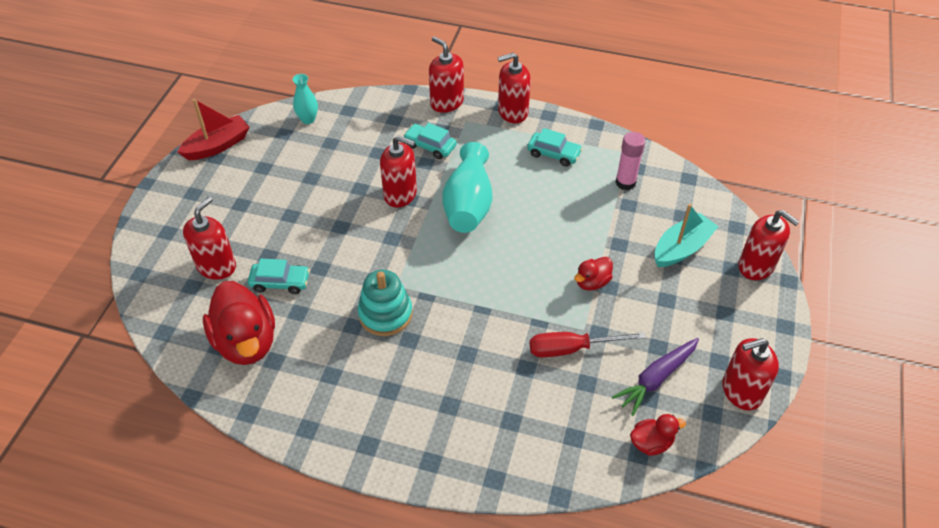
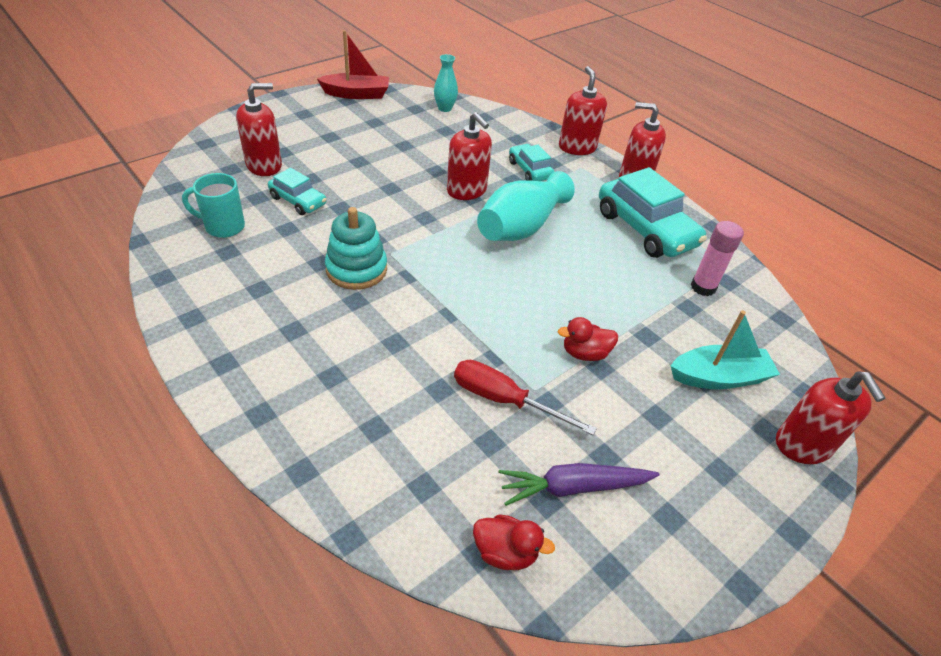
camera: 30 degrees right, 5 degrees down
(246, 342) = (223, 226): red duck -> turquoise mug
(553, 154) = (645, 229): turquoise car -> turquoise car, size x1.85
(741, 391) = (672, 569): red soap dispenser -> none

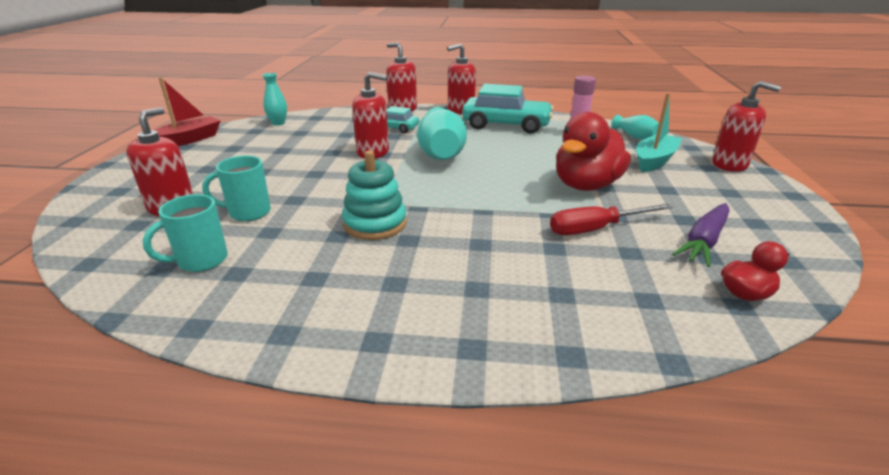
camera: 40 degrees left, 15 degrees down
(298, 201) = (248, 212): turquoise car -> turquoise mug
(584, 353) = (586, 185): red duck -> red duck, size x2.01
(765, 334) = (635, 136): none -> turquoise vase

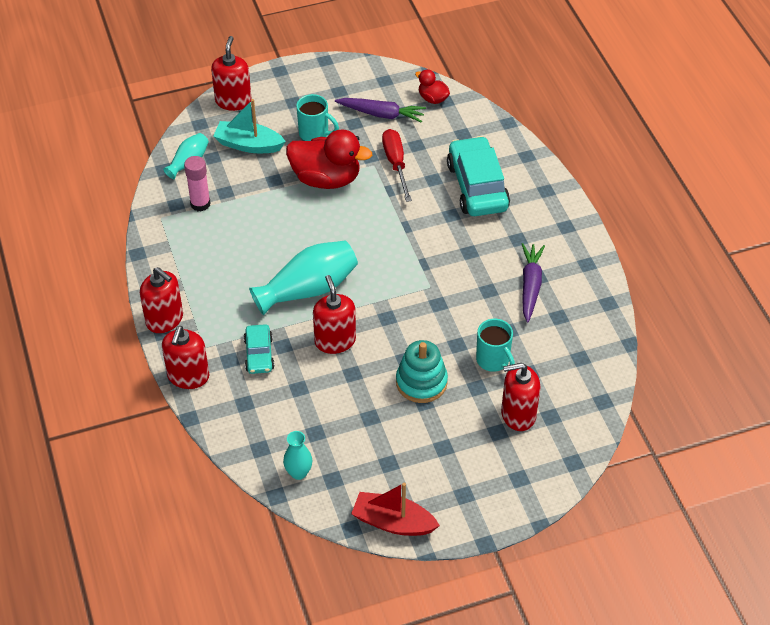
camera: 115 degrees left, 20 degrees up
(201, 261) = (561, 343): turquoise mug -> turquoise mug (314, 134)
(308, 267) = (530, 286): none -> purple carrot
(375, 224) = (461, 278): turquoise stacking toy -> turquoise stacking toy (421, 382)
(506, 125) = (200, 264): turquoise car -> turquoise car (477, 186)
(596, 229) = (396, 164): red screwdriver -> red screwdriver turned 150 degrees counterclockwise

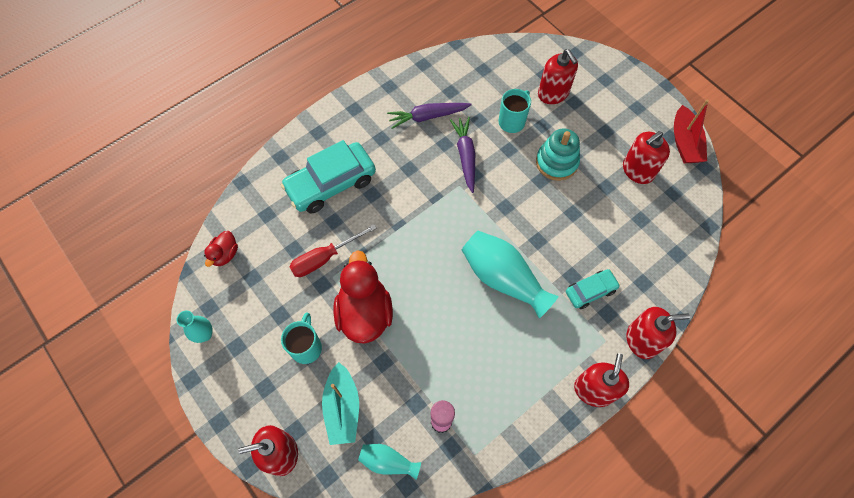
camera: 110 degrees left, 15 degrees up
(298, 473) = (682, 218): turquoise vase -> turquoise vase (204, 334)
(335, 341) = (547, 237): red soap dispenser -> red soap dispenser (637, 170)
(381, 114) = (260, 293): purple carrot -> purple carrot (465, 156)

